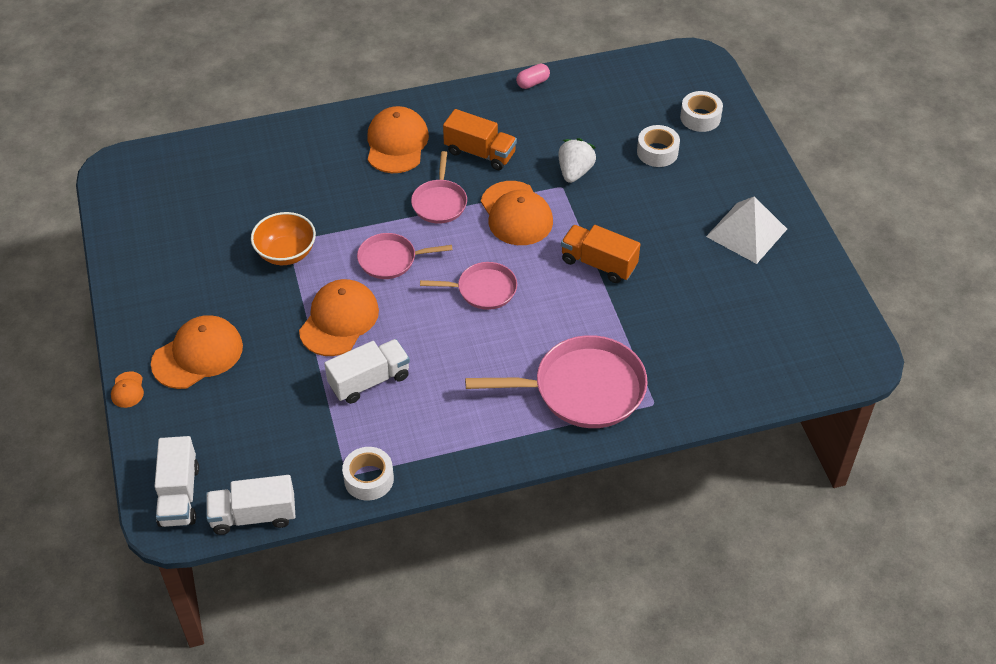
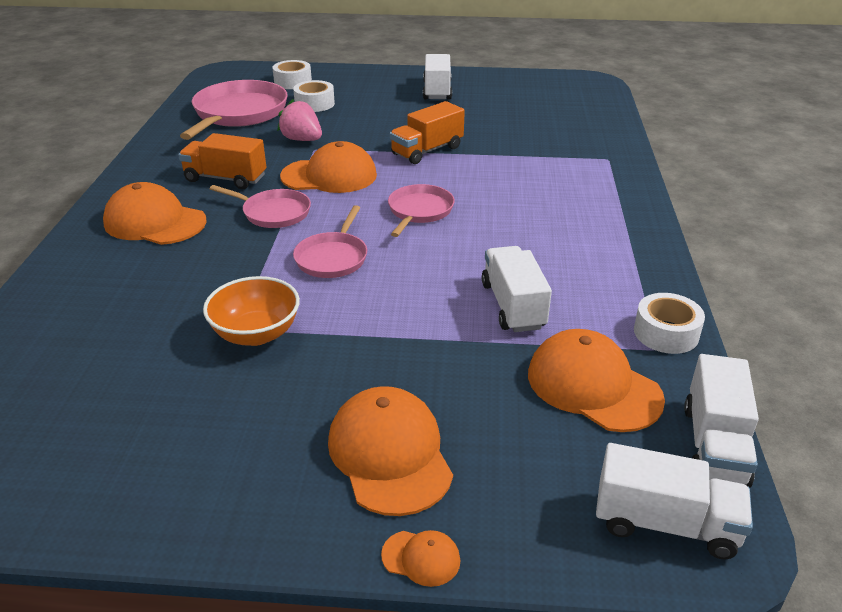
camera: 70 degrees left, 15 degrees down
(339, 320) = (403, 311): orange cap -> orange cap (593, 386)
(480, 153) = (225, 178): orange truck -> orange truck turned 120 degrees counterclockwise
(532, 83) = (161, 136): pink capsule -> none
(575, 172) = (302, 140): white strawberry -> pink strawberry
(583, 389) = (578, 185): pink pan -> pink pan (239, 113)
(746, 232) = (437, 91): white pyramid -> white truck

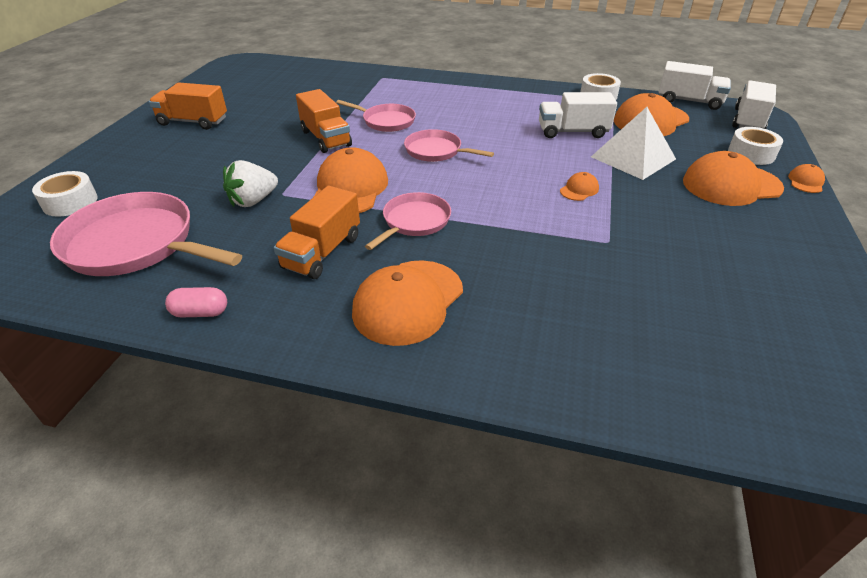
camera: 80 degrees left, 5 degrees up
(157, 149) = (200, 313): none -> pink capsule
(256, 334) = (615, 232): orange bowl -> none
(302, 140) = (253, 201): pink strawberry -> white strawberry
(314, 104) = (158, 190): white tape -> white tape (751, 154)
(332, 258) = (503, 193): pink pan -> pink pan (386, 121)
(350, 309) = (579, 189): none -> orange cap
(437, 91) = (193, 122): white truck -> orange truck
(450, 358) = (633, 158): none -> white pyramid

